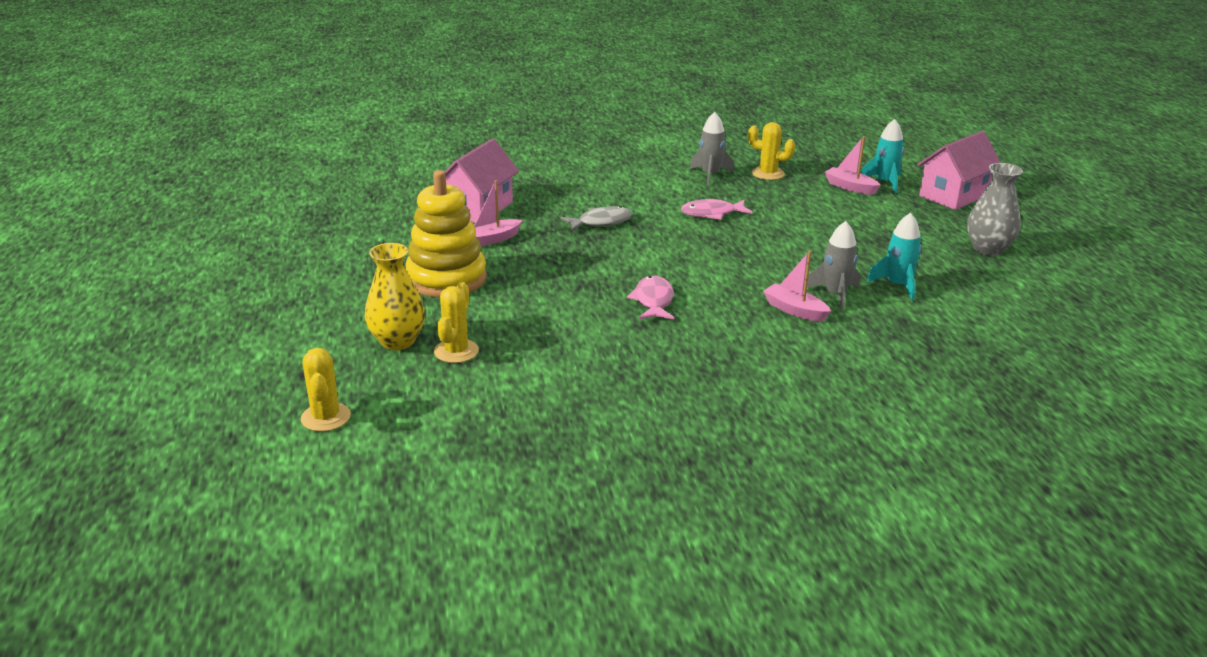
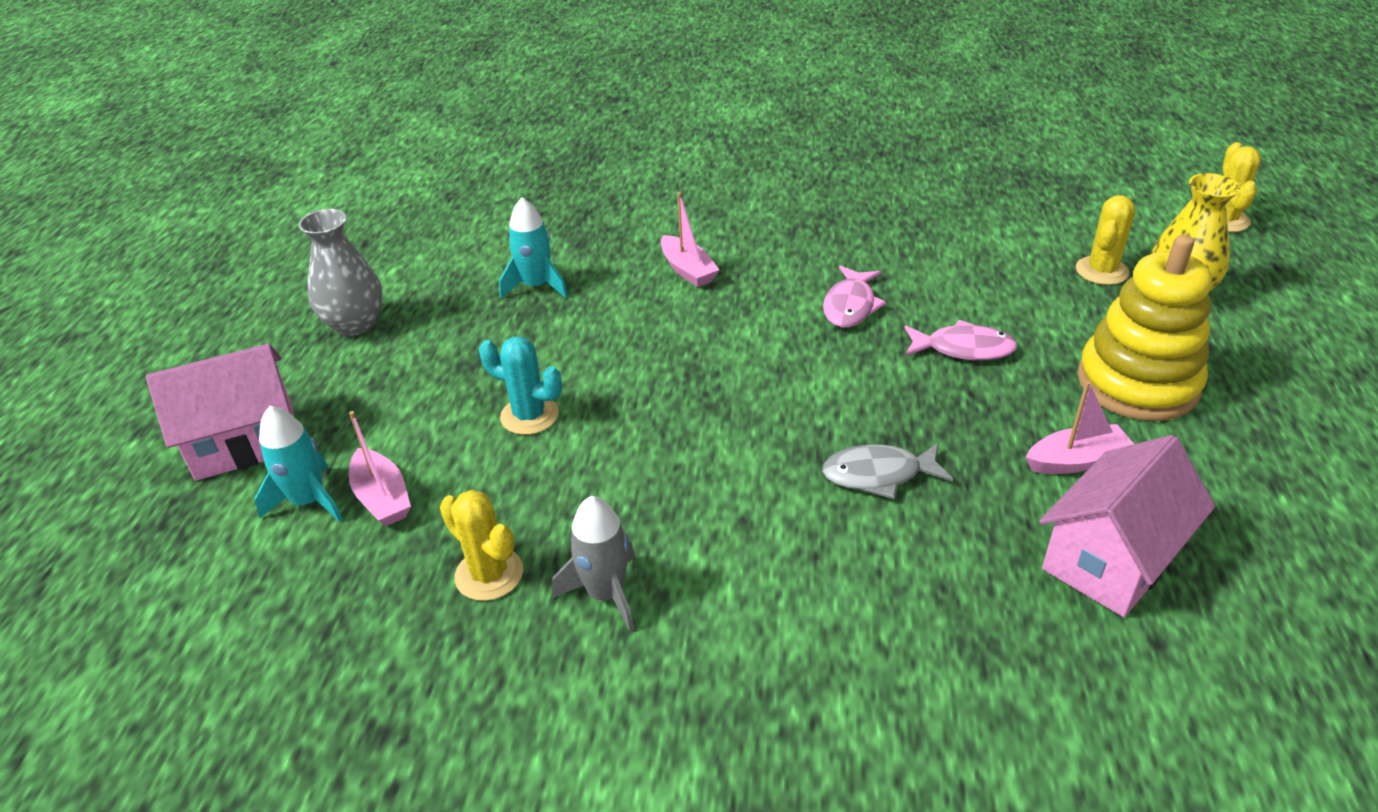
camera: 160 degrees left, 10 degrees up
(712, 213) = (677, 465): pink fish -> pink fish (963, 349)
(814, 222) = (529, 415): none -> turquoise cactus
(835, 294) = (623, 284): grey rocket -> none

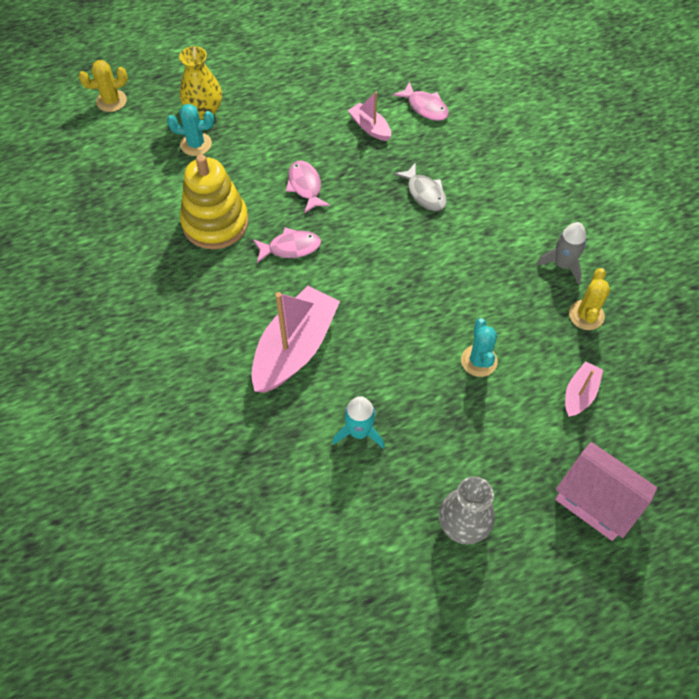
camera: 120 degrees left, 20 degrees up
(309, 501) = (606, 429): turquoise rocket -> none
(688, 270) = (295, 348): pink boat -> pink boat, size x2.01
(1101, 271) = (196, 144): yellow cactus -> turquoise cactus
(1111, 559) = (425, 107): pink house -> pink fish
(1137, 383) = (297, 115): yellow stacking toy -> yellow stacking toy (215, 223)

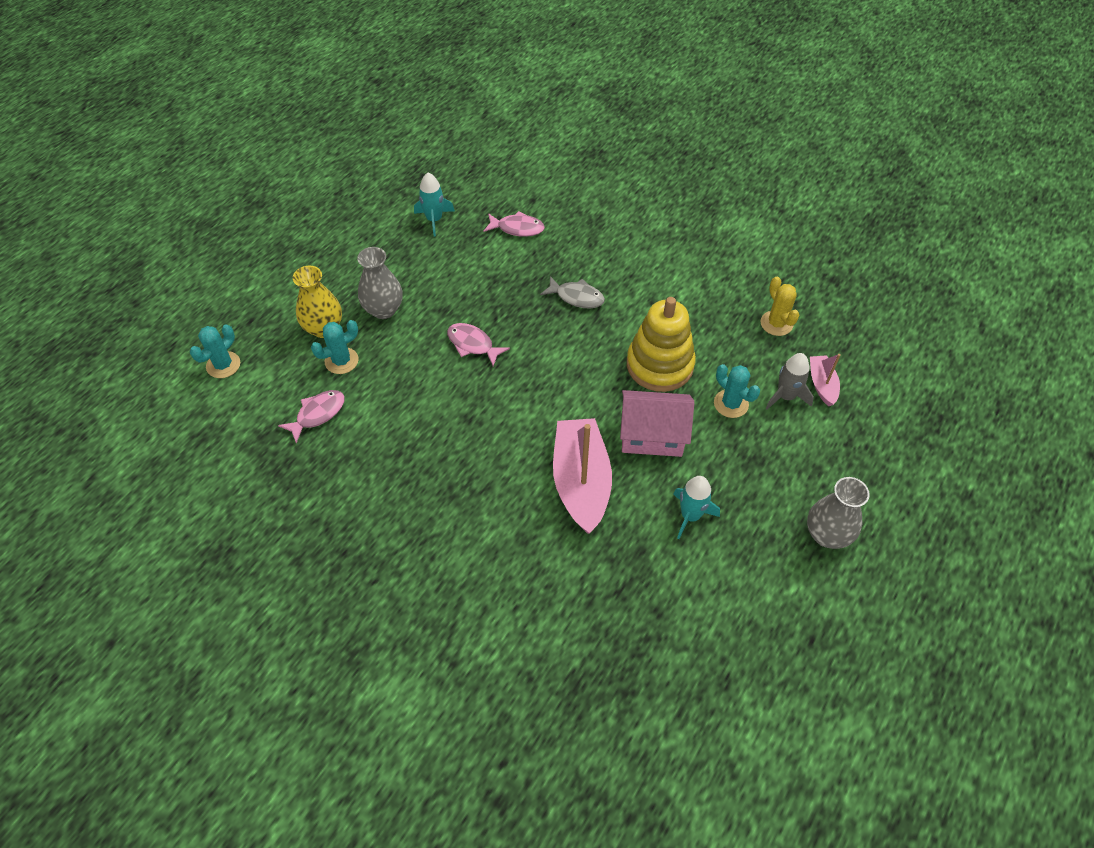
camera: 35 degrees left, 5 degrees down
(111, 101) = (223, 365): yellow cactus -> turquoise cactus
(215, 223) = (420, 418): yellow stacking toy -> yellow stacking toy (659, 365)
(260, 120) = (383, 310): none -> grey vase
(290, 248) = (504, 402): pink fish -> pink fish (317, 414)
(362, 65) = (434, 220): none -> turquoise rocket
(370, 127) = (485, 267): pink boat -> none
(562, 264) = (727, 295): grey rocket -> grey rocket (785, 396)
(596, 501) = (899, 455): pink house -> pink house (652, 436)

